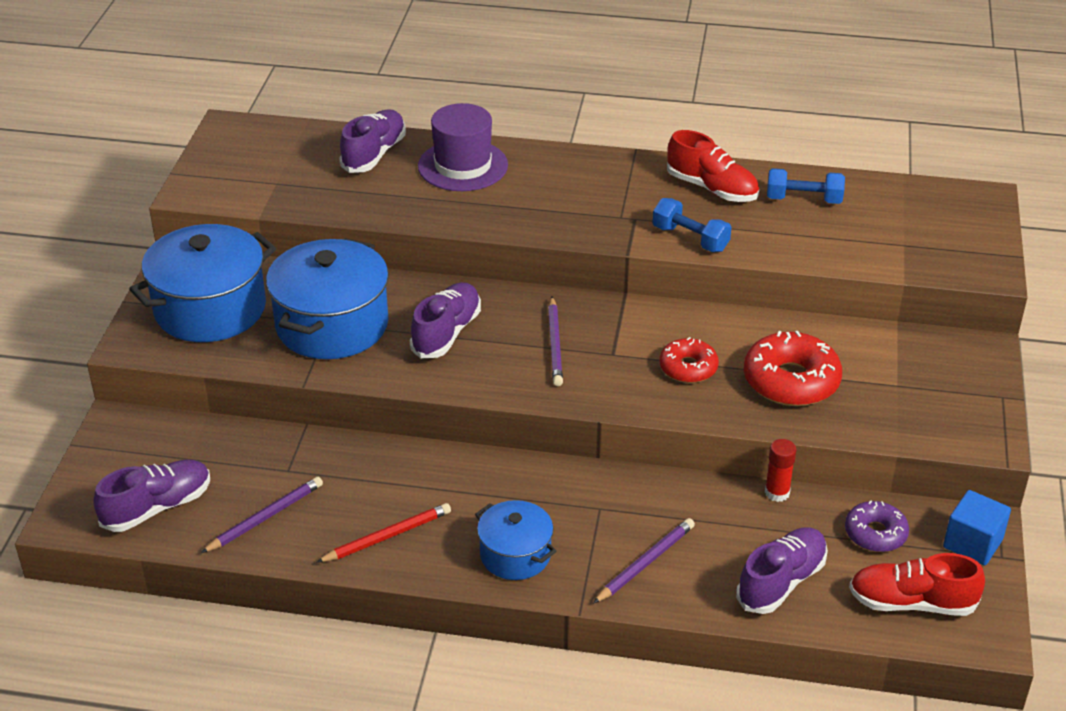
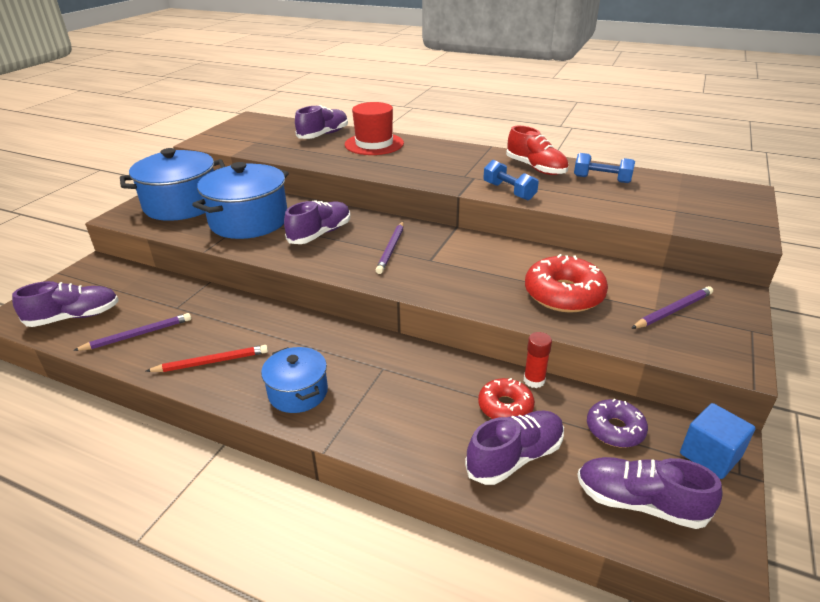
camera: 15 degrees right, 5 degrees down
(463, 166) = (374, 144): purple hat -> red hat
(645, 563) = (400, 418): purple pencil -> purple pencil (673, 310)
(688, 368) = (483, 275): red donut -> red donut (505, 407)
(911, 603) = (639, 502): red shoe -> purple shoe

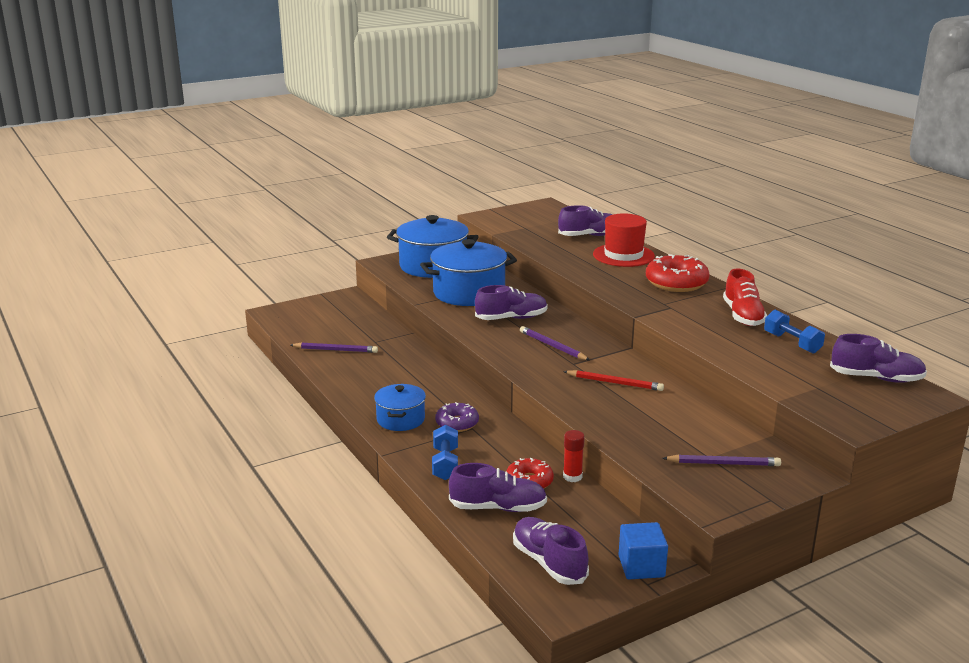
camera: 35 degrees right, 10 degrees down
(74, 317) = (307, 326): purple shoe -> purple shoe (876, 378)
(211, 362) = (365, 382): red pencil -> red pencil (614, 383)
(391, 249) = (552, 346): purple pencil -> purple pencil turned 90 degrees clockwise
(509, 191) = (684, 326): blue dumbbell -> blue dumbbell (445, 464)
(563, 294) = (647, 421): red donut -> red donut (676, 283)
(615, 429) = (591, 525): purple donut -> purple donut (457, 423)

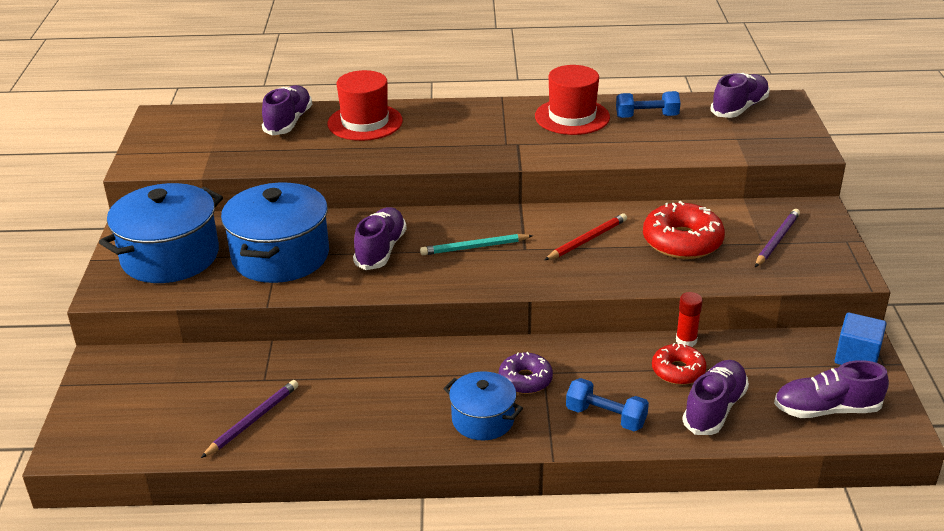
camera: 60 degrees left, 10 degrees up
(552, 346) = (474, 247): purple pencil -> turquoise pencil
(676, 283) = (465, 120): red donut -> red donut (682, 241)
(743, 316) = (572, 117): red shoe -> red hat

